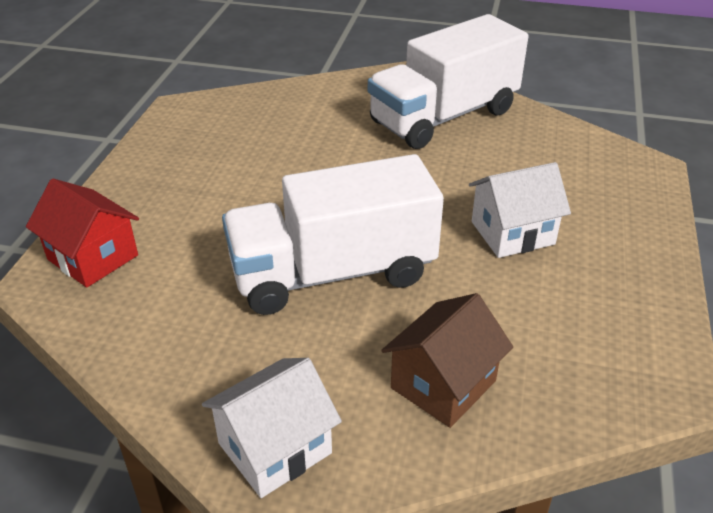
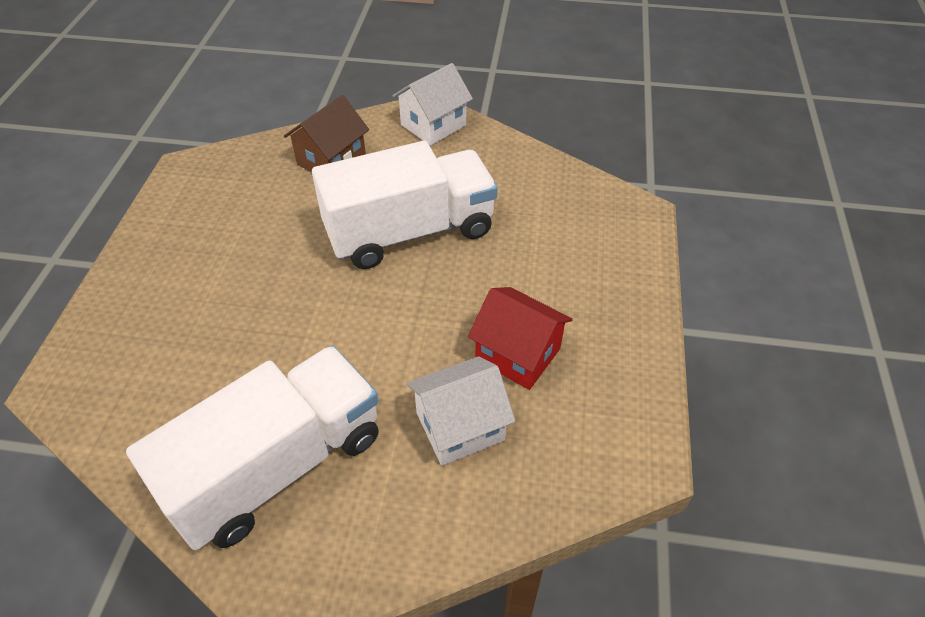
camera: 175 degrees right, 10 degrees up
(93, 257) = (613, 233): red house -> red house (517, 354)
(512, 233) = (246, 281): white house -> white house (460, 426)

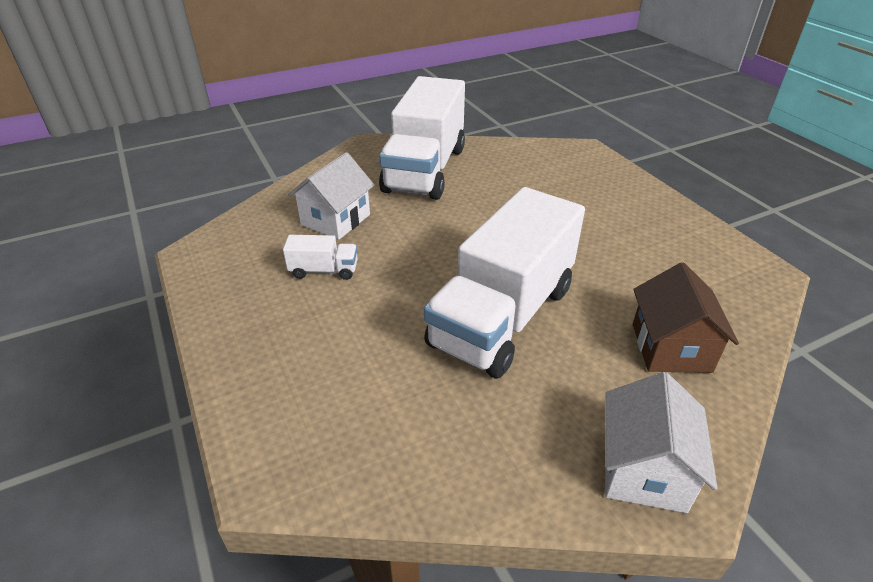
camera: 145 degrees right, 10 degrees down
(517, 354) = (324, 270): red house -> white truck

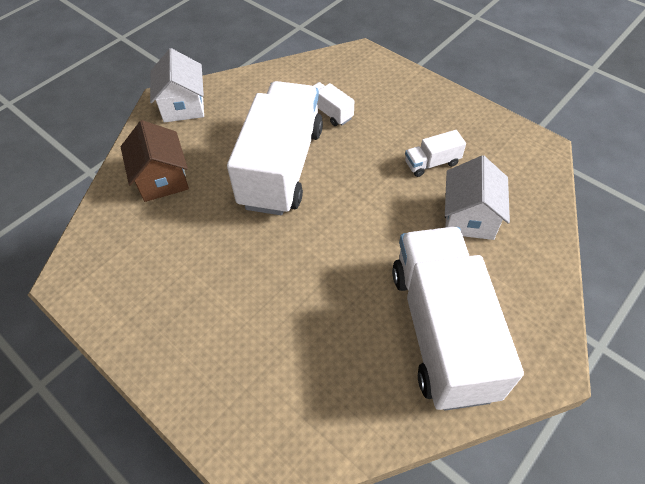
camera: 160 degrees right, 15 degrees up
(399, 372) = (329, 112): none -> white truck

